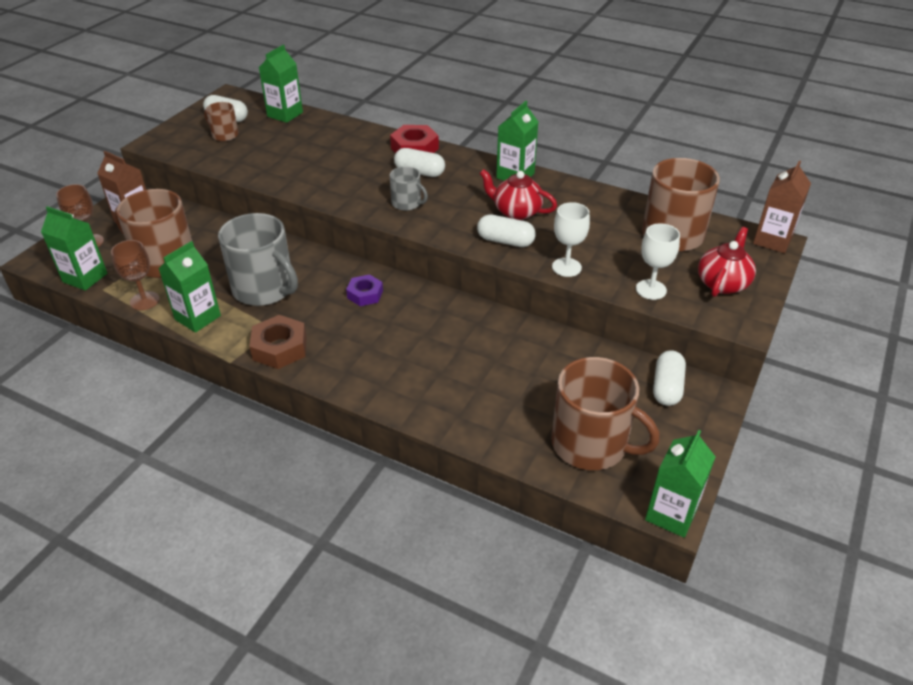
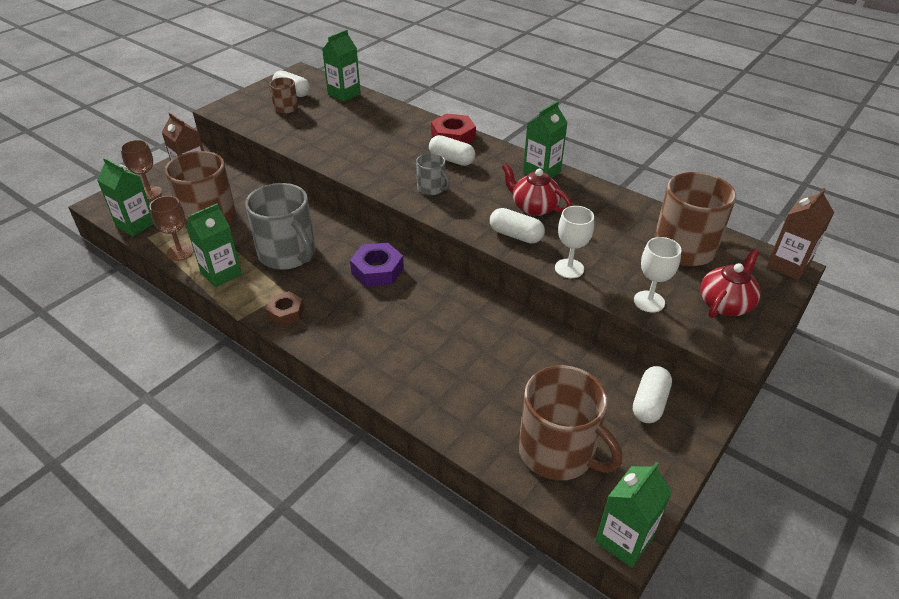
camera: 10 degrees right, 0 degrees up
(280, 348) = (286, 312): brown nut -> brown nut, size x0.67
(365, 294) = (377, 270): purple nut -> purple nut, size x1.50

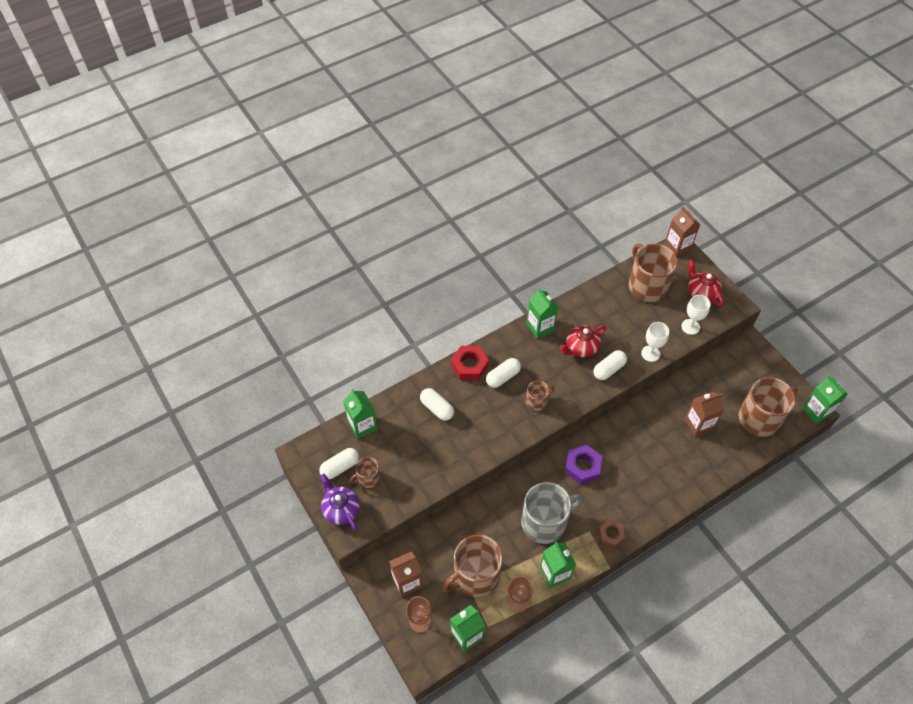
camera: 70 degrees left, 15 degrees up
(246, 101) = (341, 509): none -> purple teapot
(432, 188) = (537, 401): grey mug -> brown mug
(502, 373) = (698, 424): none -> brown carton
(649, 403) = (736, 362): white capsule -> white capsule (437, 408)

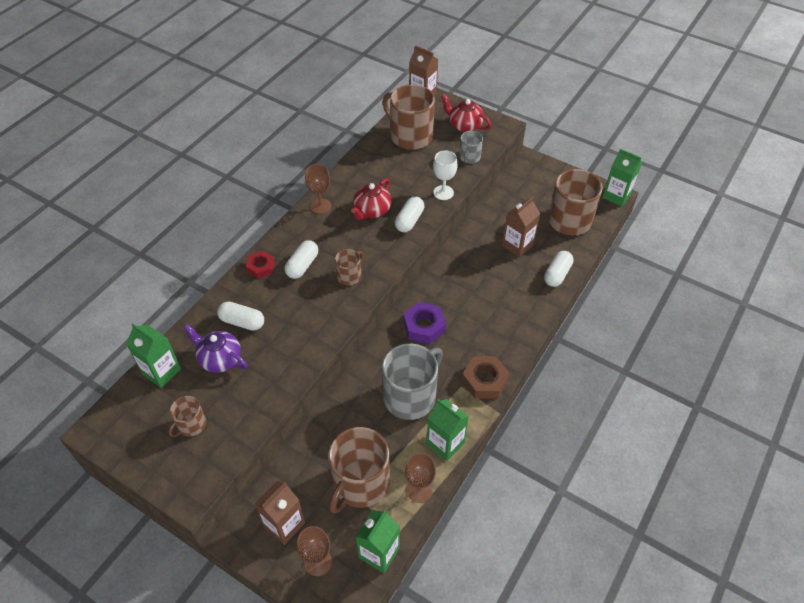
camera: 25 degrees left, 5 degrees down
(340, 467) = (151, 426): white capsule -> white capsule (557, 274)
(341, 509) = (171, 472): purple teapot -> purple teapot (220, 359)
(469, 365) = (261, 267): red nut -> red nut, size x0.67
(540, 327) = (320, 206): green carton -> brown goblet
(611, 535) = (484, 381): brown nut -> brown nut, size x1.50
(690, 327) = (469, 157): white goblet -> grey mug

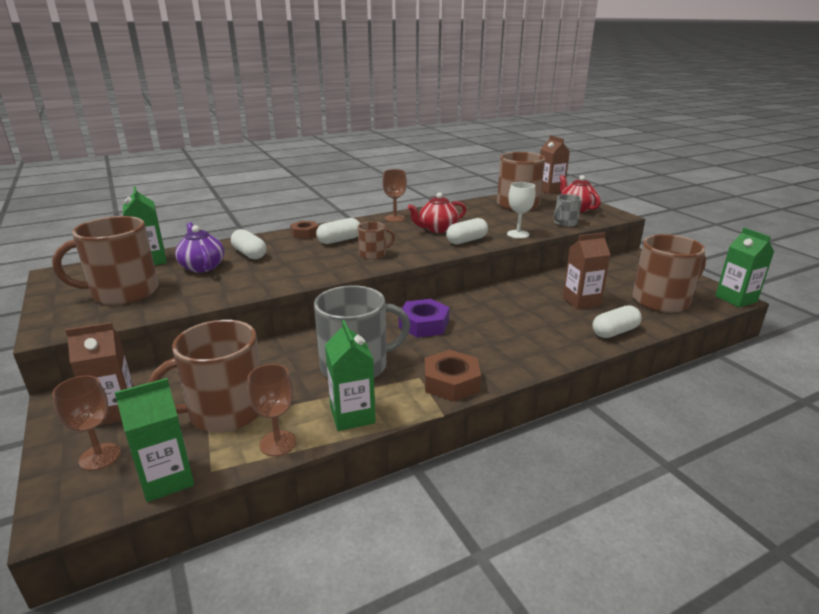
camera: 30 degrees right, 25 degrees down
(191, 425) = (123, 292): brown mug -> brown mug, size x1.99
(261, 267) = (305, 233): red nut -> brown nut

